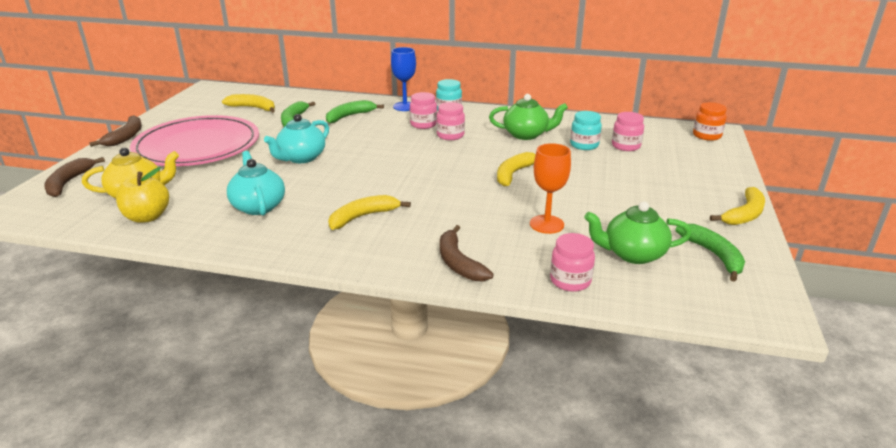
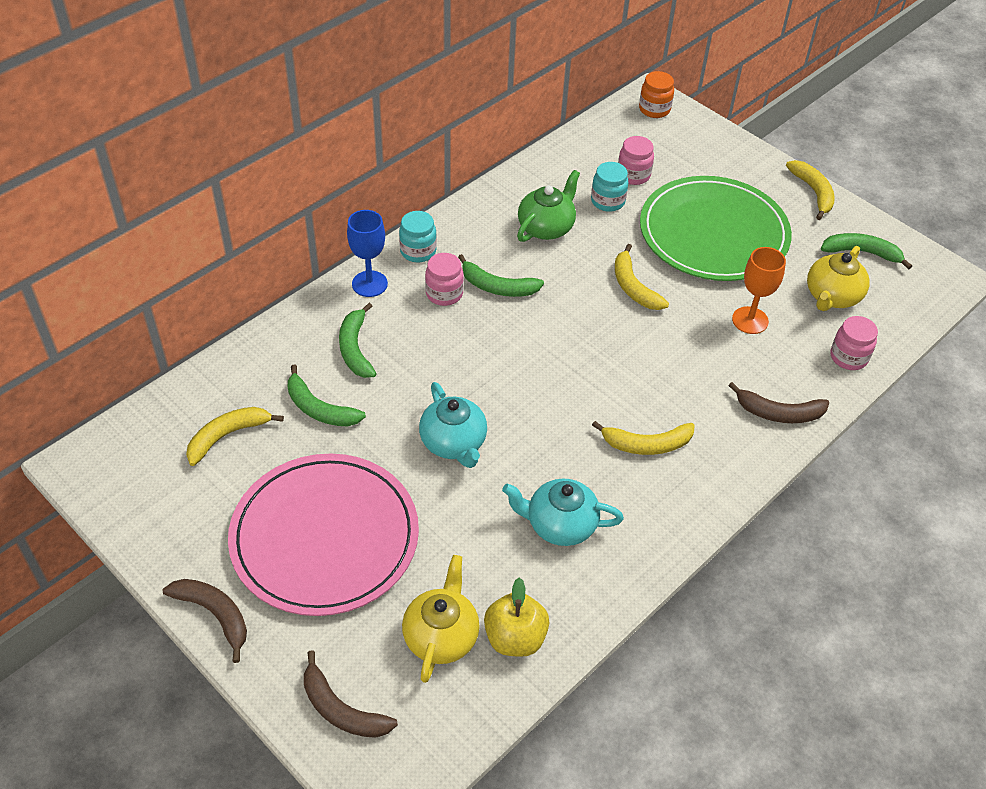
camera: 60 degrees left, 20 degrees up
(363, 217) = (646, 444): yellow banana -> yellow banana turned 90 degrees counterclockwise
(450, 135) = (497, 287): pink jar -> green banana
(618, 187) = (713, 233): none -> green plate
(633, 254) = (832, 296): green teapot -> yellow teapot

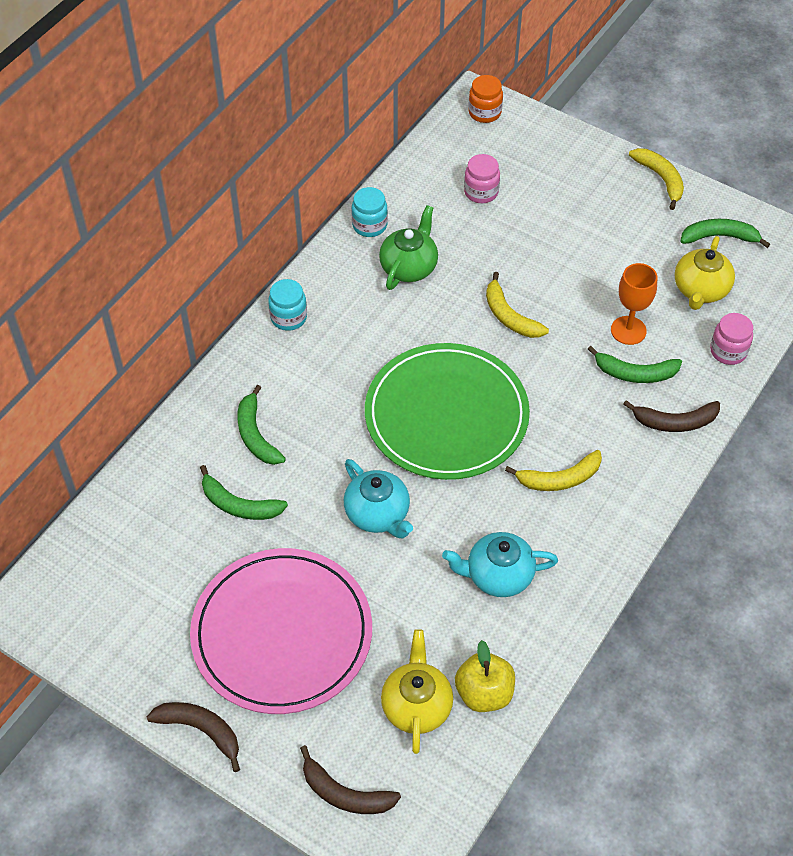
camera: 10 degrees left, 5 degrees up
(227, 436) = (158, 551): yellow banana -> none
(369, 284) = (250, 362): blue goblet -> none
(444, 294) = (327, 359): pink jar -> none
(497, 287) = (377, 341): green banana -> green banana (635, 373)
(607, 201) = (462, 226): turquoise jar -> turquoise jar (369, 225)
(713, 233) = (573, 243): green plate -> green plate (446, 415)

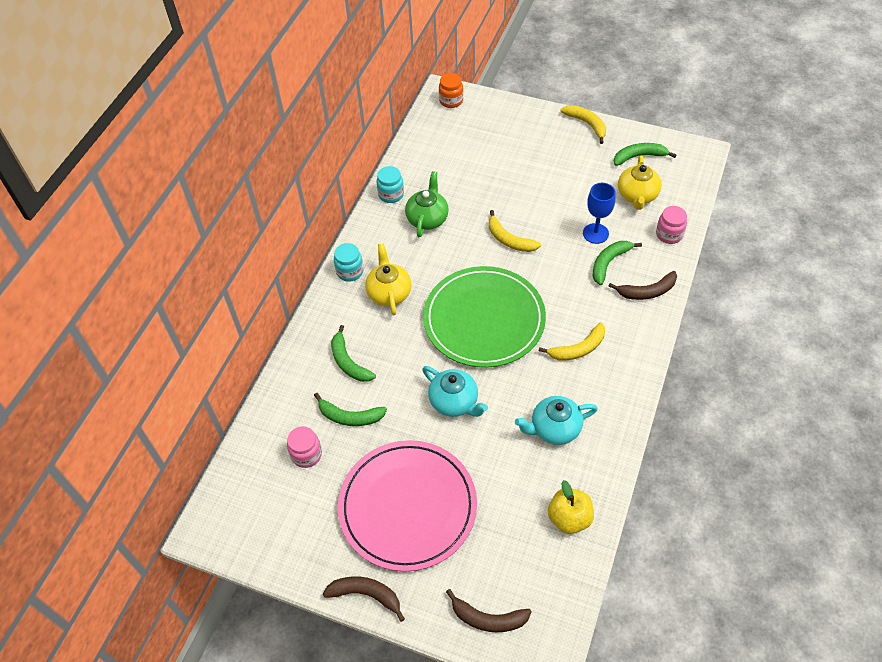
camera: 10 degrees left, 0 degrees up
(416, 705) = (522, 539): yellow teapot -> yellow teapot (389, 292)
(481, 192) = (464, 156): pink jar -> pink jar (306, 454)
(628, 330) = (595, 233): orange goblet -> blue goblet
(635, 373) = (609, 263): green banana -> green banana turned 135 degrees clockwise

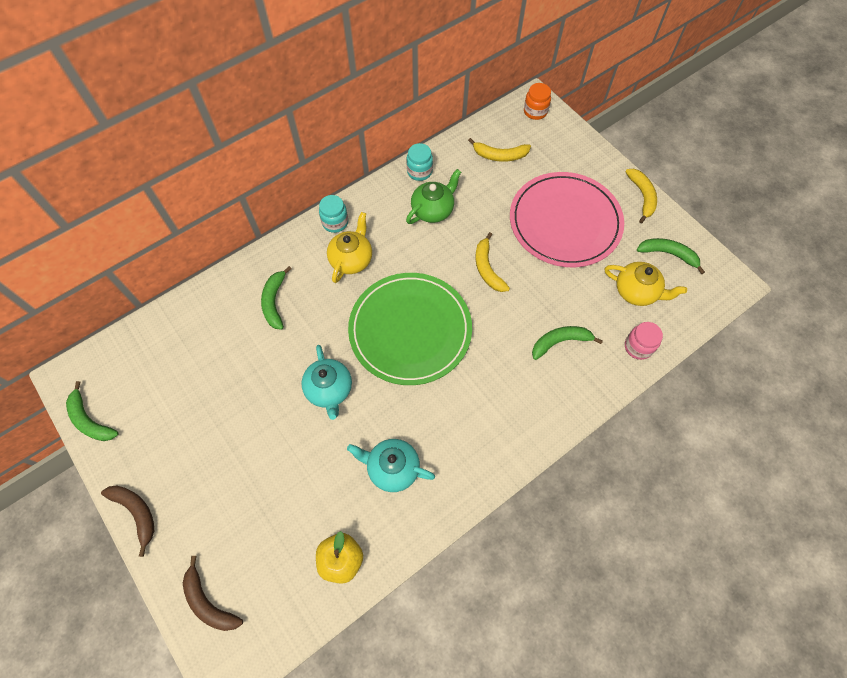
camera: 30 degrees right, 10 degrees up
(306, 454) = (184, 362): pink jar -> none
(349, 416) = (239, 350): green banana -> green banana (90, 420)
(407, 506) = (223, 458): pink plate -> pink plate (565, 222)
(578, 349) = (469, 407): yellow banana -> yellow banana (499, 155)
(595, 233) = (569, 306): blue goblet -> none
(637, 196) = (636, 291): yellow teapot -> yellow teapot turned 105 degrees counterclockwise
(647, 291) = (574, 390): brown banana -> none

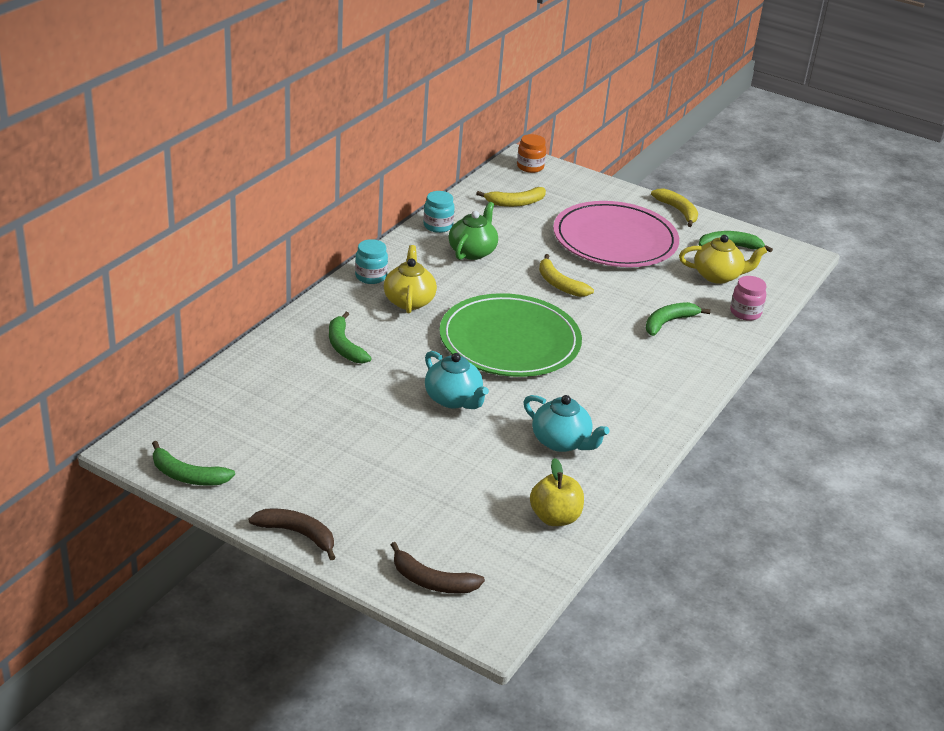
camera: 25 degrees left, 30 degrees down
(392, 468) = (561, 442): turquoise teapot -> turquoise teapot turned 135 degrees counterclockwise

